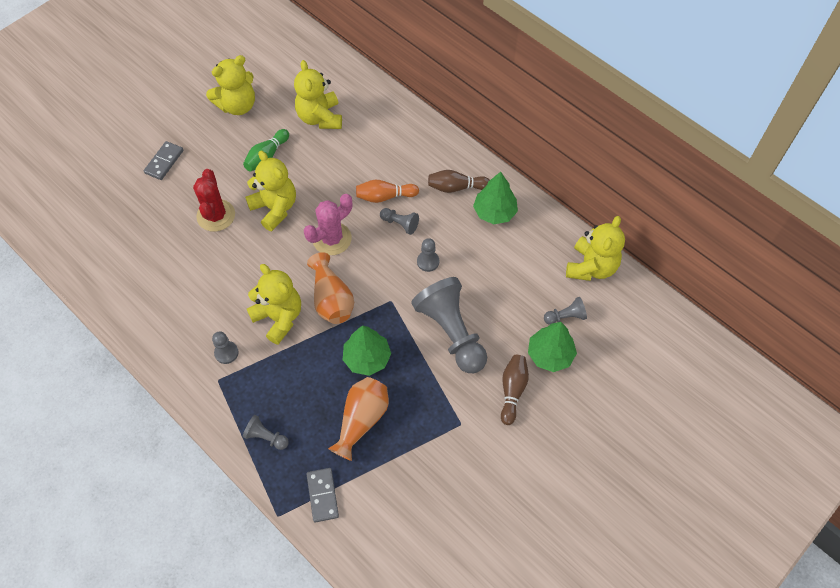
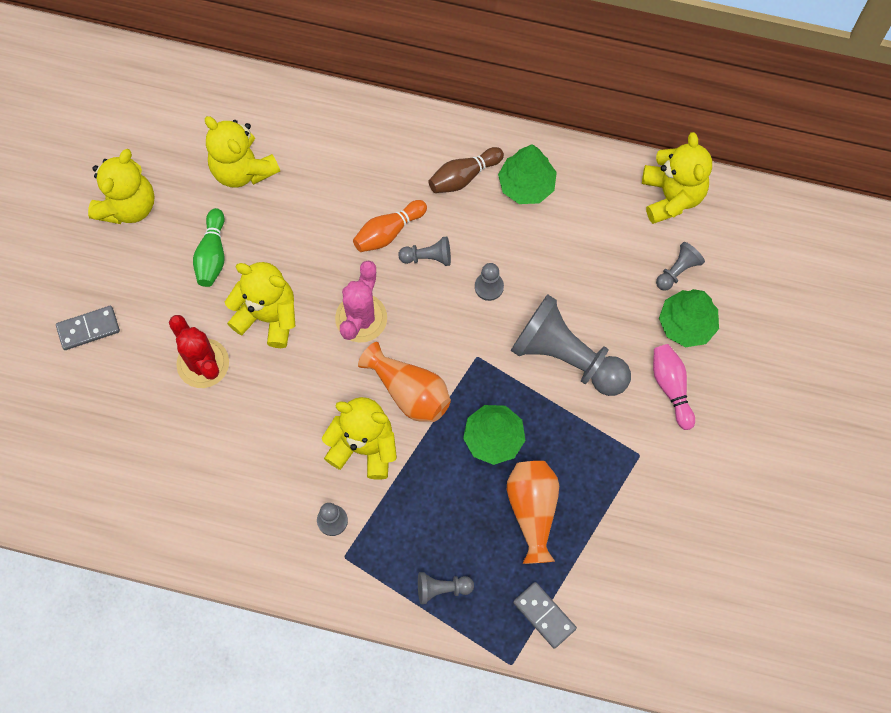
camera: 30 degrees left, 10 degrees up
(164, 162) = (88, 329): grey domino -> grey domino turned 75 degrees clockwise
(512, 391) = (671, 387): brown bowling pin -> pink bowling pin

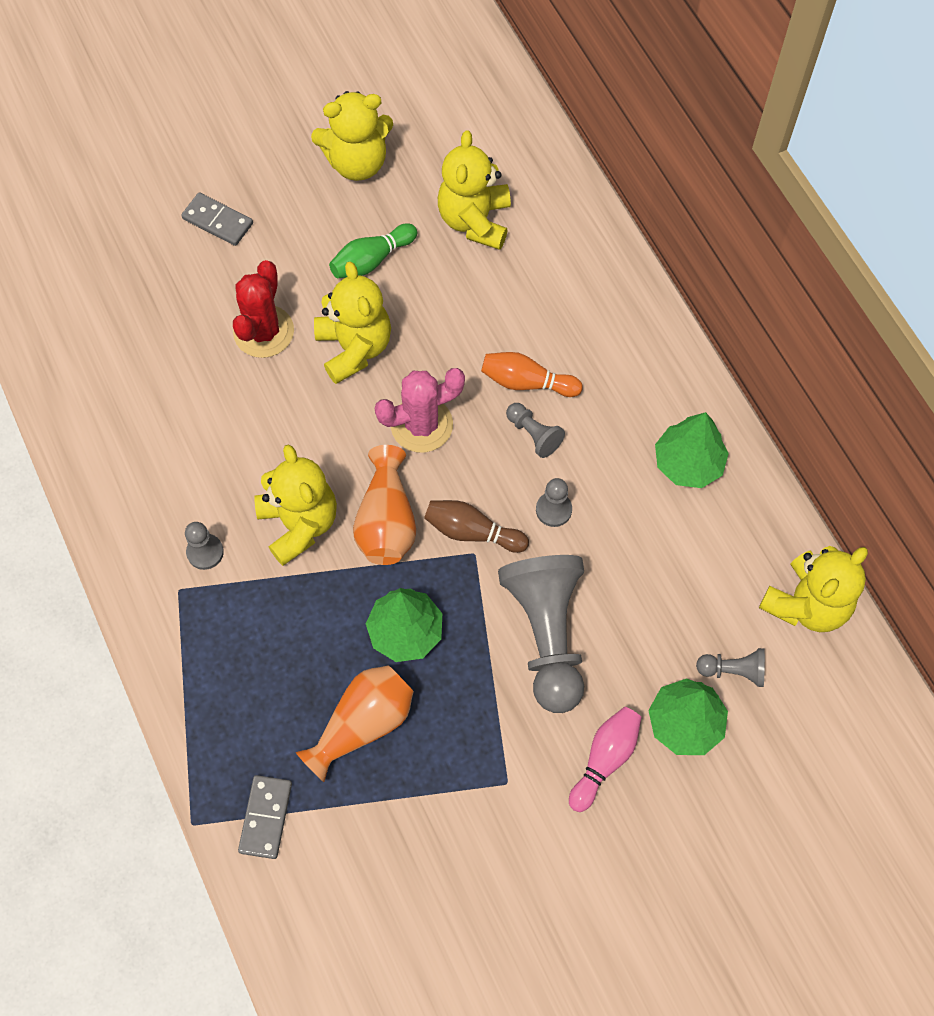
camera: 50 degrees right, 5 degrees down
(442, 588) = (217, 700): grey pawn -> none
(463, 176) = (643, 402): brown bowling pin -> brown bowling pin (472, 532)

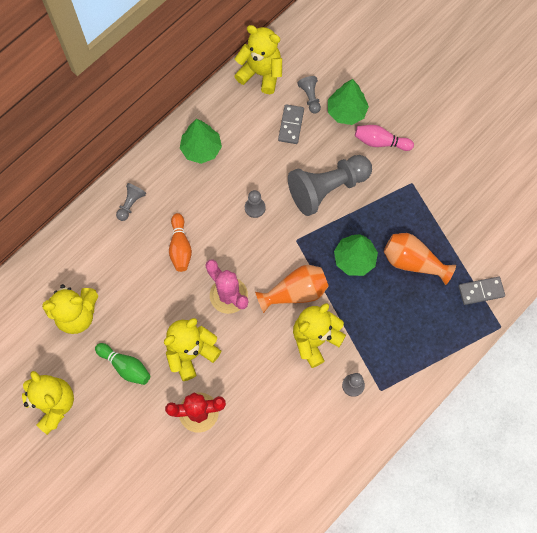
camera: 110 degrees left, 5 degrees up
(218, 221) = (127, 477): grey domino -> grey domino (291, 125)
(472, 532) = (284, 245): brown bowling pin -> none
(533, 434) = (212, 233): grey pawn -> grey pawn (131, 204)

